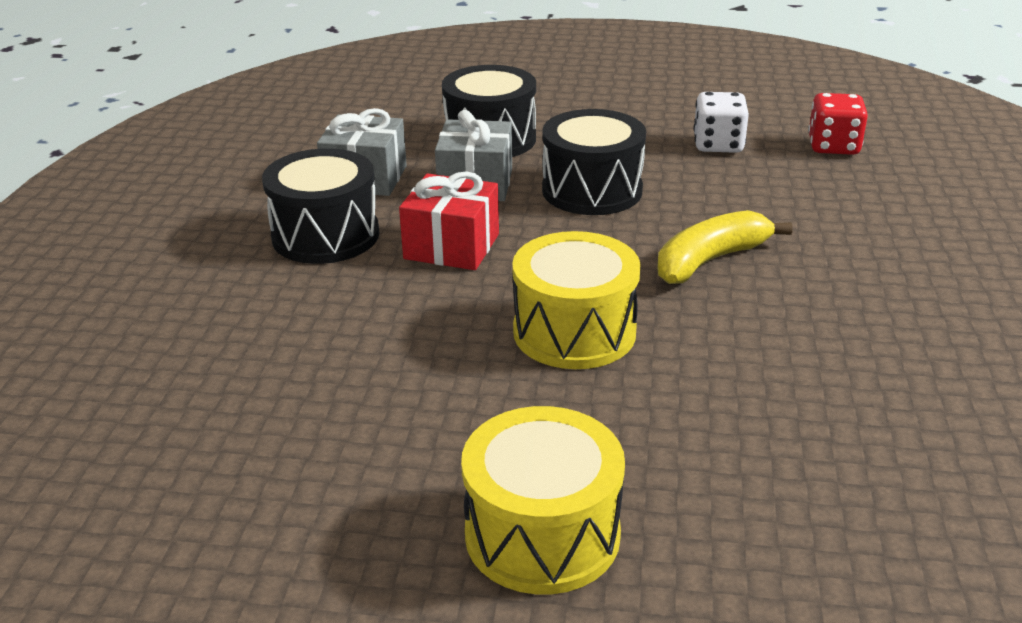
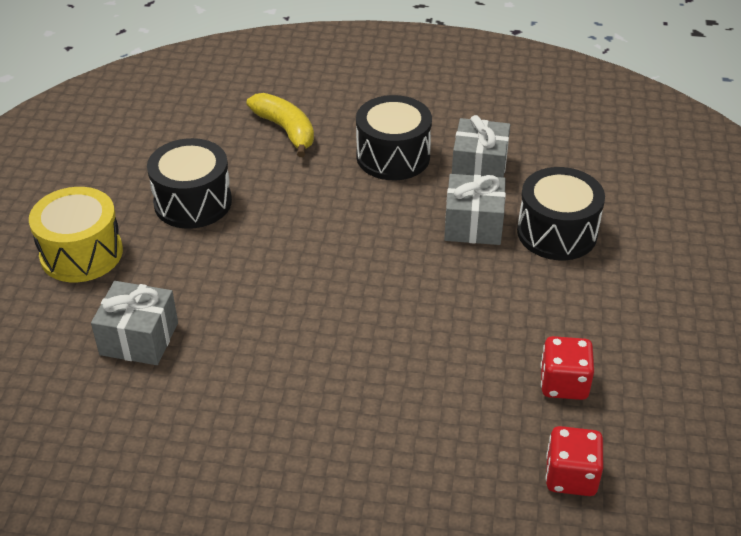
camera: 90 degrees right, 10 degrees up
(452, 246) = (376, 215): red gift -> none
(574, 332) = (262, 272): yellow drum -> none
(592, 190) = (465, 291): black drum -> black drum (193, 202)
(710, 260) = (350, 352): yellow banana -> yellow banana (286, 130)
(718, 145) = (563, 383): white dice -> red dice
(734, 437) = (139, 338): none -> grey gift

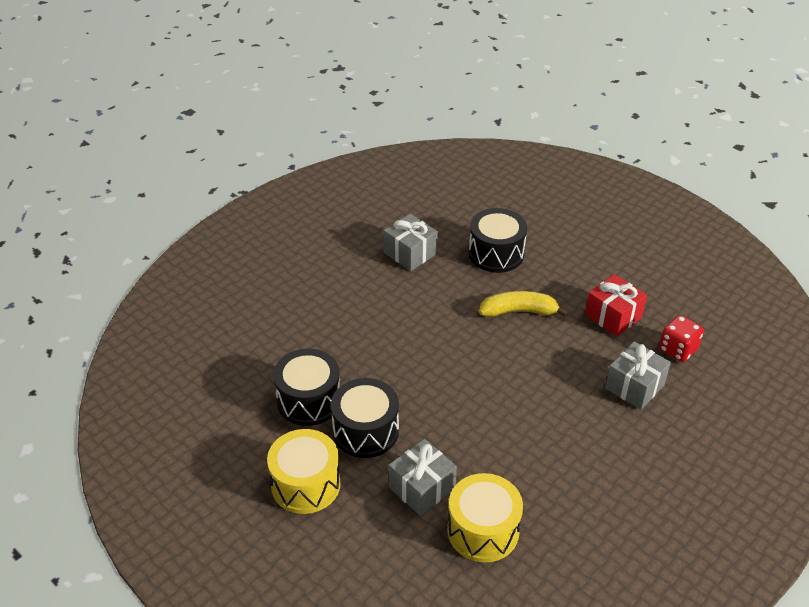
camera: 55 degrees left, 0 degrees up
(114, 415) = (483, 530): none -> yellow drum
(286, 130) = (280, 318): yellow banana -> yellow banana (519, 311)
(393, 156) = (360, 283): black drum -> black drum (365, 431)
(473, 225) = (458, 283): grey gift -> grey gift (634, 386)
(563, 383) = (613, 316): red dice -> red gift

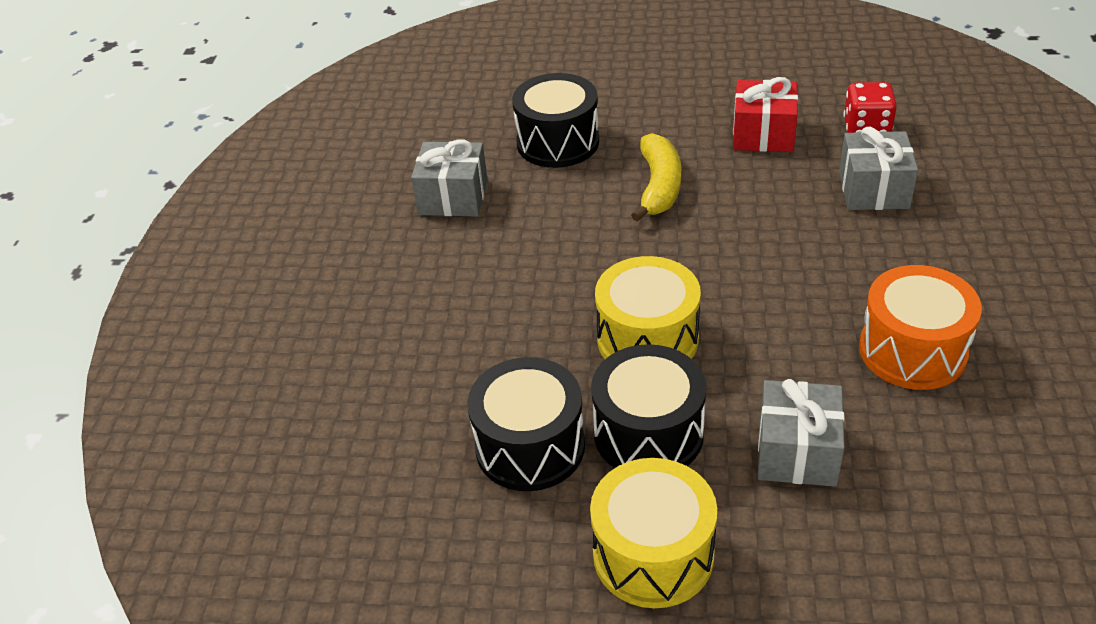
camera: 35 degrees left, 0 degrees up
(483, 530) = (923, 449): yellow drum -> yellow drum (647, 339)
(519, 311) = (659, 187): yellow banana -> yellow banana turned 135 degrees clockwise
(541, 482) = (912, 350): none -> orange drum

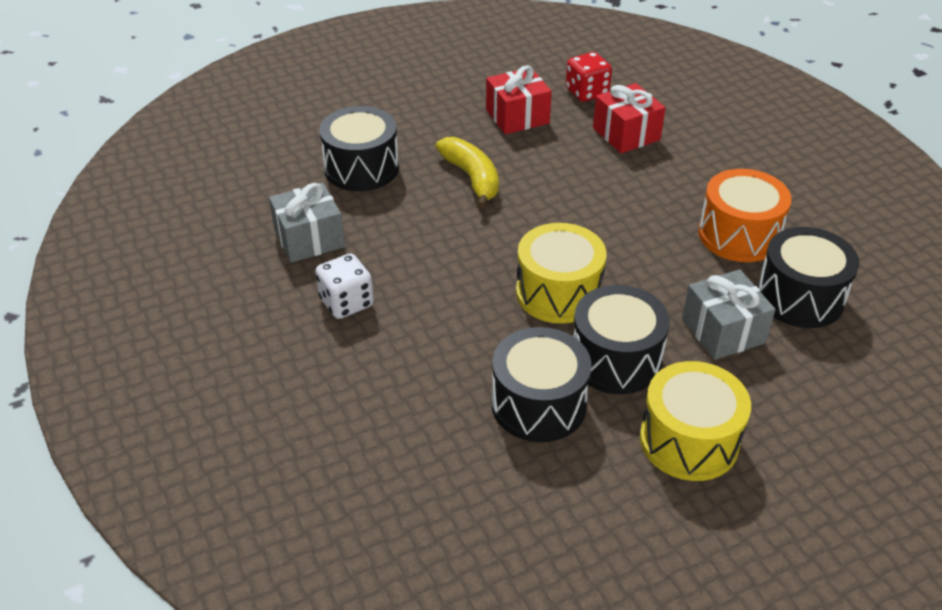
camera: 35 degrees left, 0 degrees up
(435, 272) = (346, 302): none -> white dice
(873, 190) = (626, 134): grey gift -> red gift
(927, 451) = (800, 297): none -> black drum

